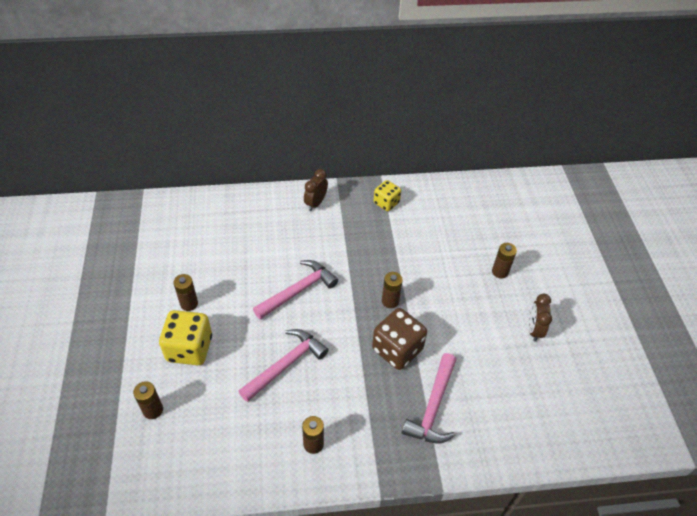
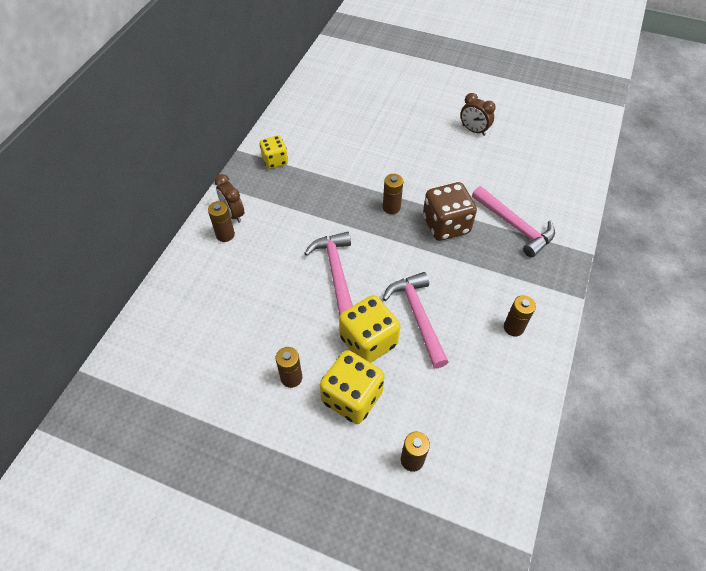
camera: 60 degrees left, 5 degrees up
(244, 339) = (368, 341): none -> yellow dice
(500, 272) = (405, 122): brown battery -> brown battery (225, 235)

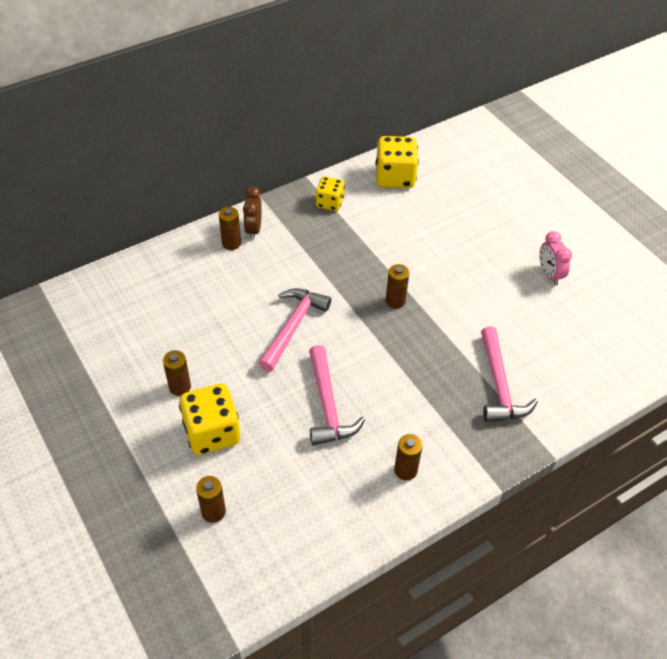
camera: 35 degrees right, 5 degrees down
(368, 341) = (266, 399): yellow dice -> yellow dice (395, 177)
(417, 316) = (328, 405): pink hammer -> pink hammer turned 150 degrees clockwise
(446, 225) = (431, 345): brown dice -> none
(473, 130) = (549, 274): brown clock -> pink clock

